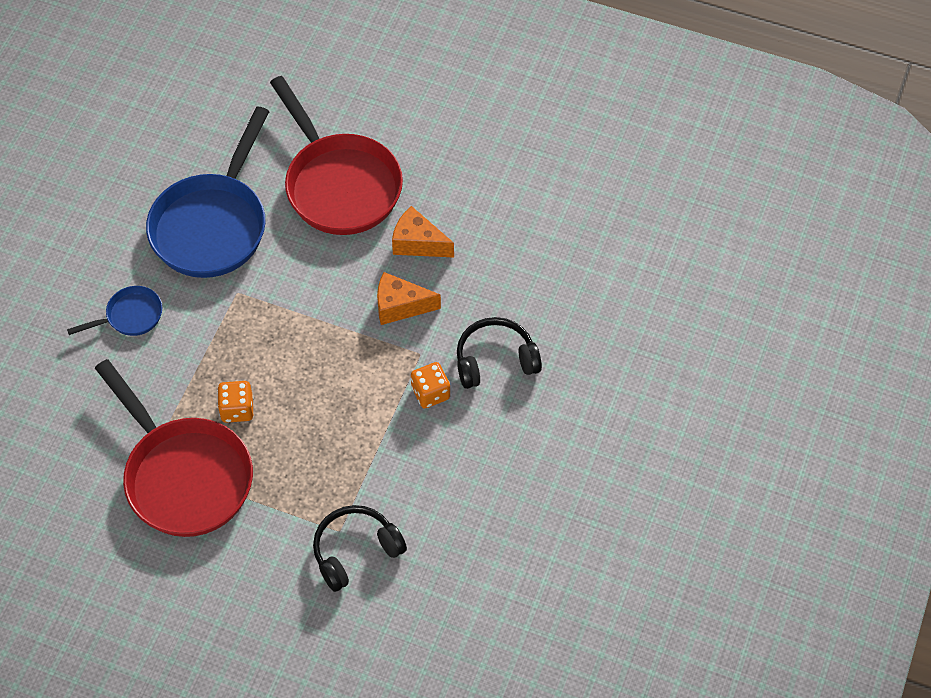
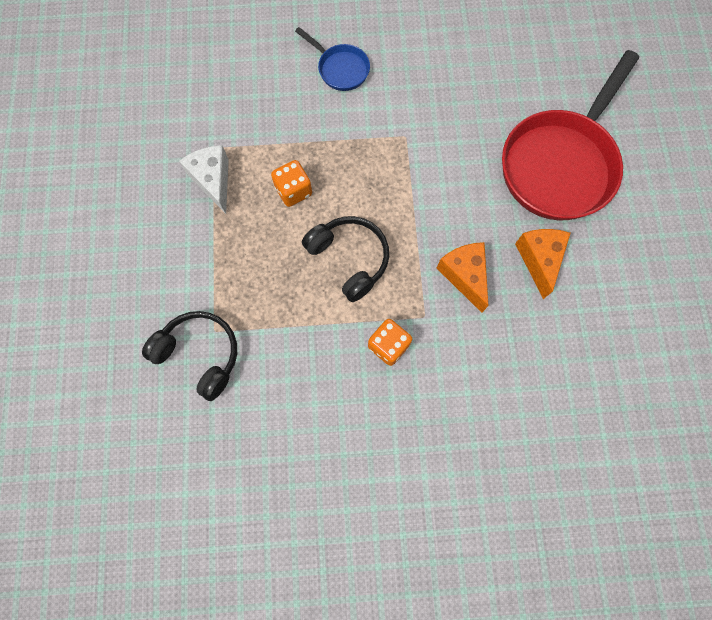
camera: 65 degrees right, 15 degrees up
(184, 475) = (213, 181): red pan -> white cheese
(213, 225) = (460, 86): blue pan -> none
(495, 360) = (453, 389): black headphones -> black headphones (349, 259)

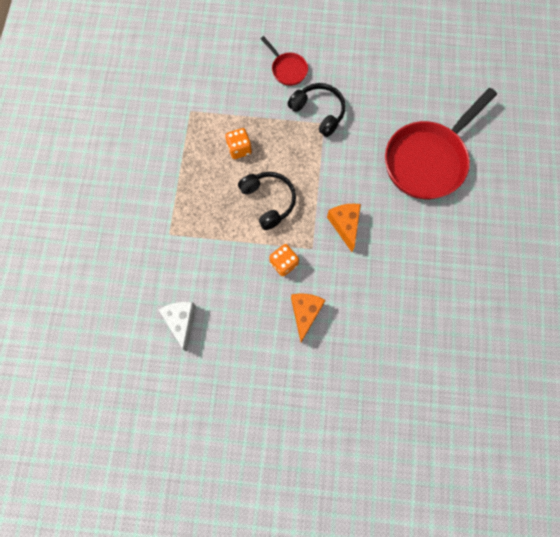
camera: 10 degrees right, 0 degrees up
(200, 354) = (157, 247): black headphones -> black headphones (318, 112)
(213, 181) = (186, 133): white cheese -> white cheese (181, 322)
(340, 69) = (287, 69): blue pan -> red pan
(539, 260) = (399, 223): orange cheese -> orange cheese (305, 313)

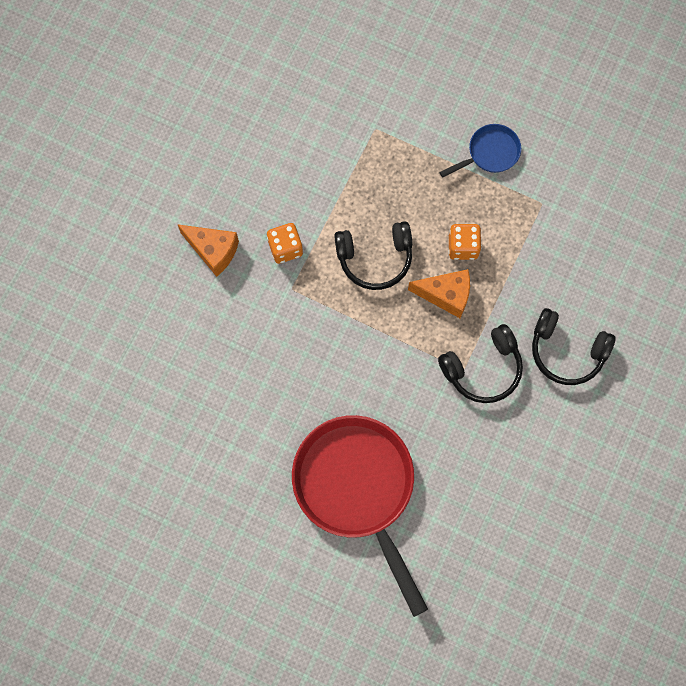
camera: 110 degrees right, 0 degrees up
(164, 153) = (489, 153): none -> blue pan
(181, 322) = (260, 112): white cheese -> none
(287, 69) = (566, 351): red pan -> black headphones
(345, 225) = (306, 340): orange cheese -> orange cheese (446, 295)

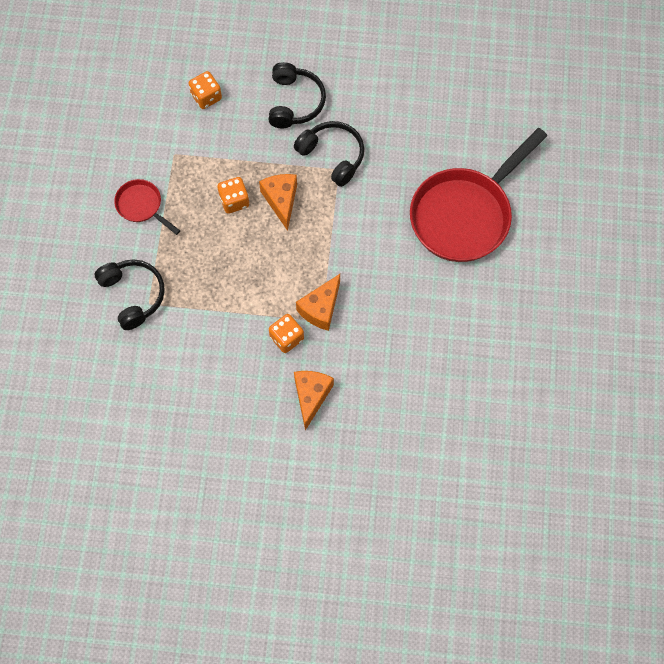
camera: 110 degrees left, 5 degrees down
(305, 293) = (320, 308): none -> orange cheese
(375, 259) = (269, 264): black headphones -> black headphones (133, 295)
(489, 153) = (142, 206): blue pan -> red pan
(604, 258) = (206, 97): none -> orange dice

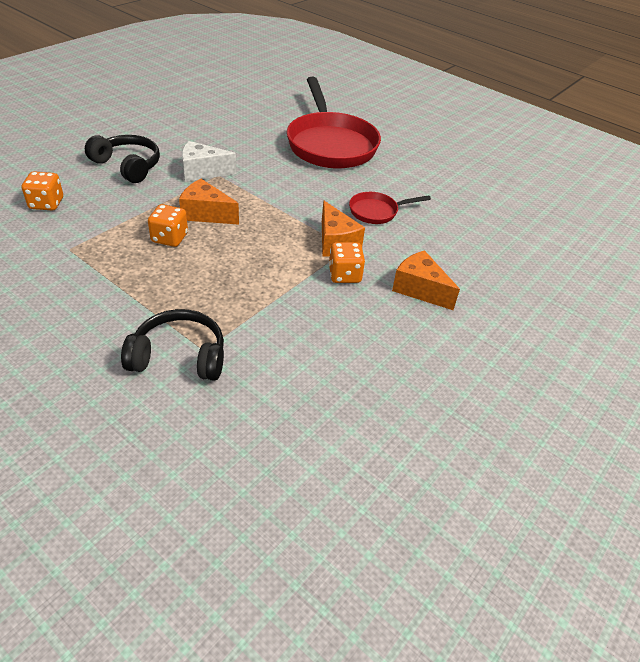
camera: 60 degrees left, 25 degrees down
(142, 206) = (89, 297): red pan -> red pan (377, 212)
(332, 156) = (202, 172): black headphones -> white cheese

